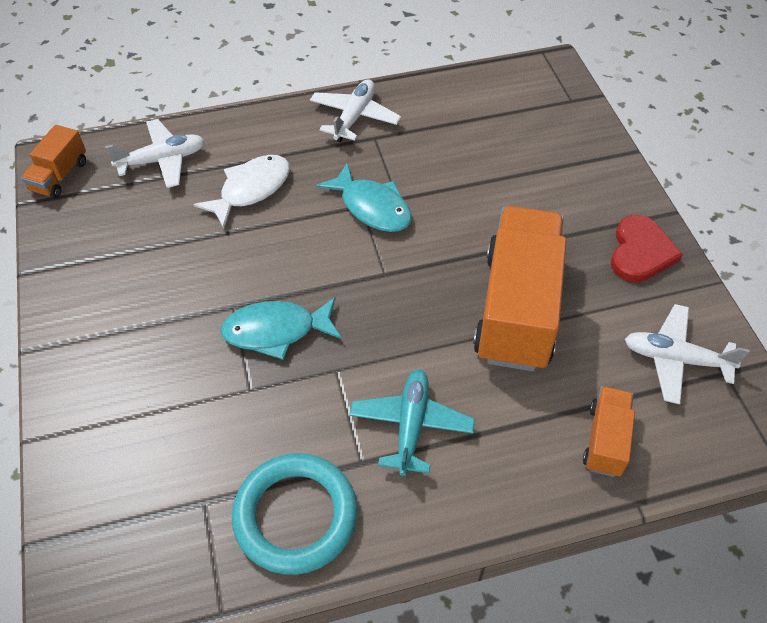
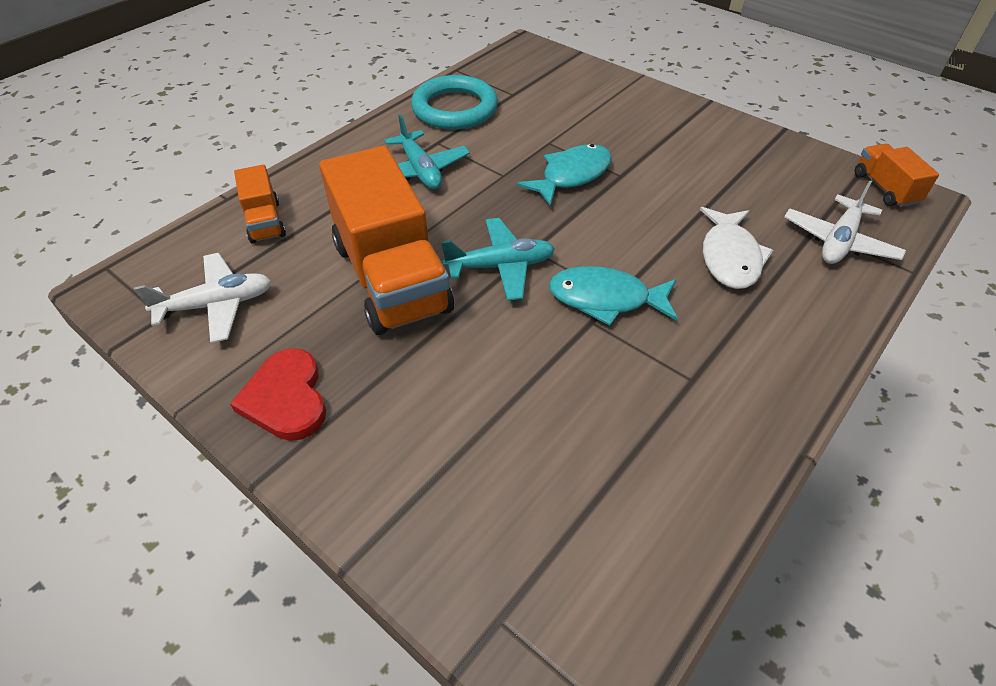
camera: 145 degrees right, 5 degrees down
(354, 117) = (745, 393): white plane -> none
(423, 272) = (500, 266): none -> turquoise plane

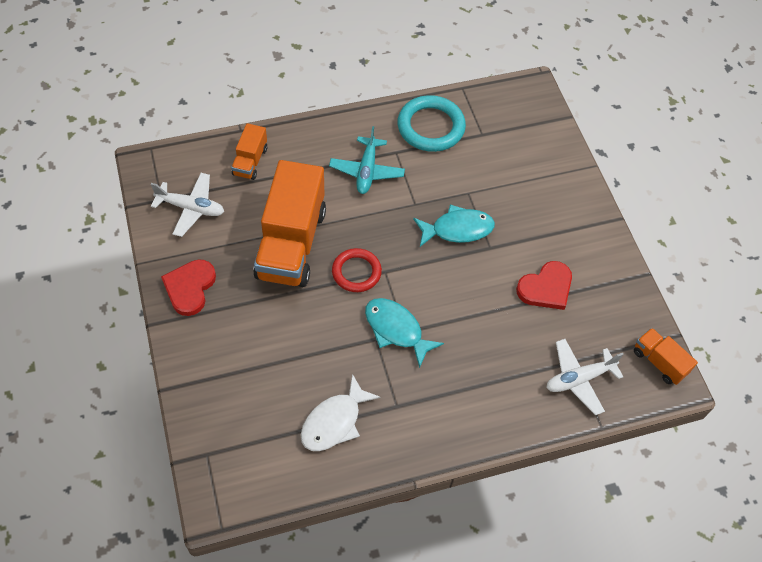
camera: 30 degrees right, 10 degrees up
(500, 266) = (356, 272): turquoise plane -> red ring
(713, 182) = (546, 288): none -> red heart
(729, 257) = (497, 347): white fish -> white fish (334, 421)
(884, 188) = (659, 362): orange truck -> orange truck turned 60 degrees counterclockwise

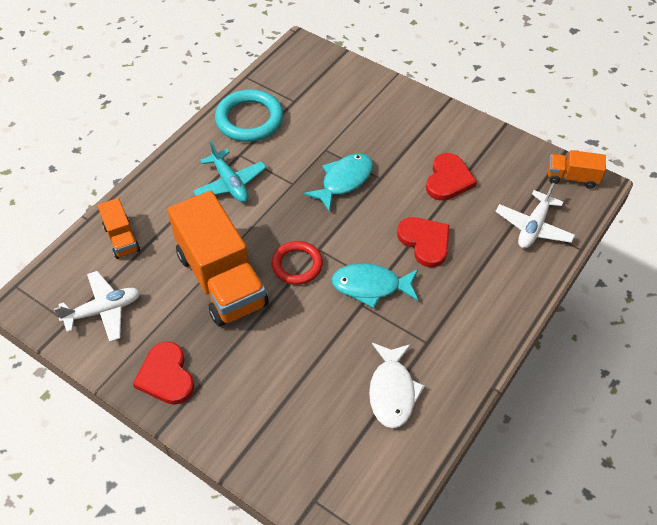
camera: 35 degrees left, 5 degrees down
(474, 326) = (425, 242): none -> red heart

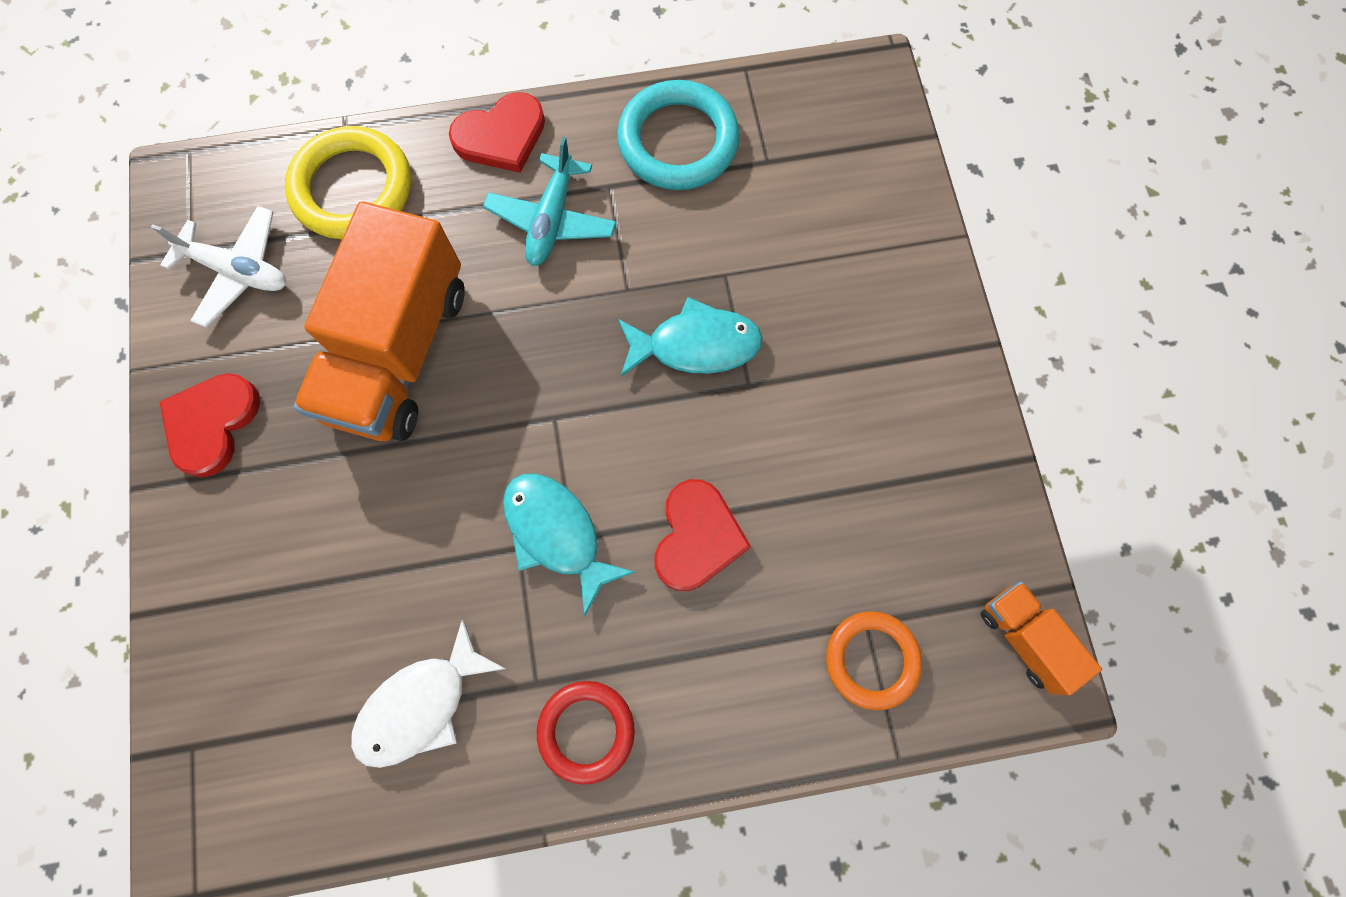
camera: 45 degrees right, 20 degrees up
(122, 238) = (353, 188): orange truck -> yellow ring
(297, 265) = (504, 415): red ring -> red ring (586, 731)
(448, 179) = (838, 472): red heart -> red heart (501, 136)
(533, 227) = (871, 660): white plane -> orange ring

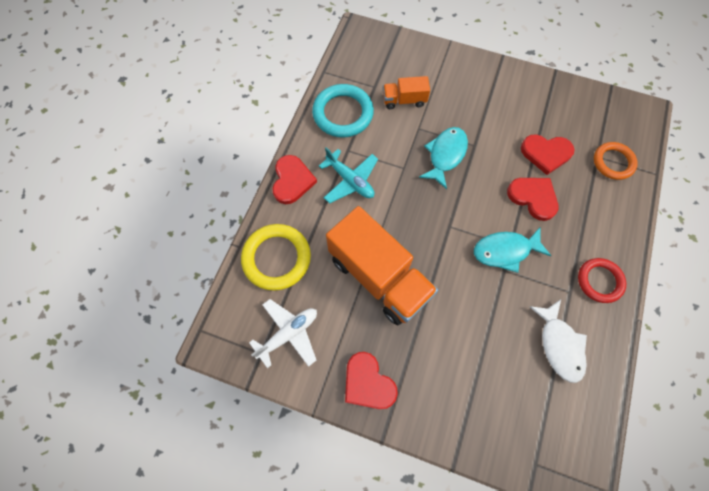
camera: 60 degrees left, 5 degrees down
(811, 521) = (546, 153): none -> red heart
(1024, 638) = (626, 109): orange truck -> orange truck (404, 100)

